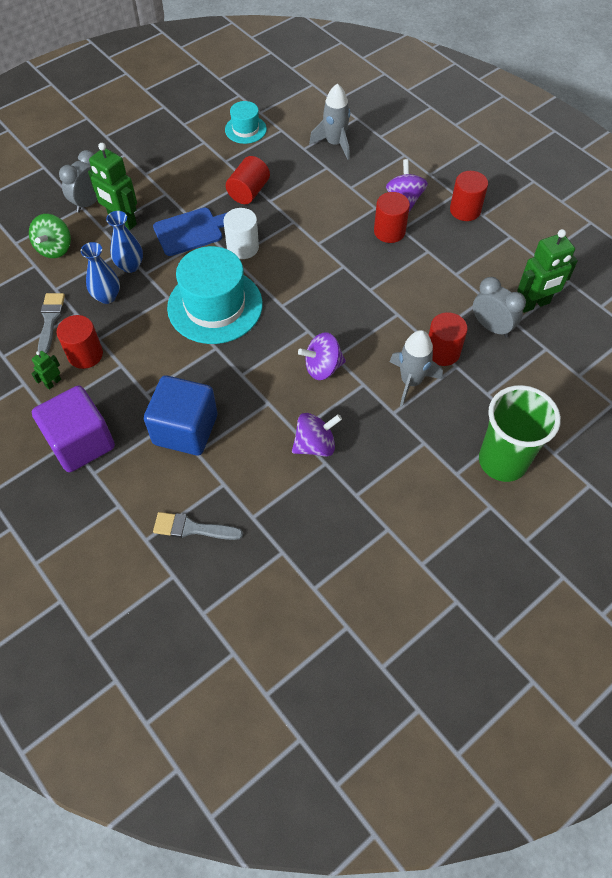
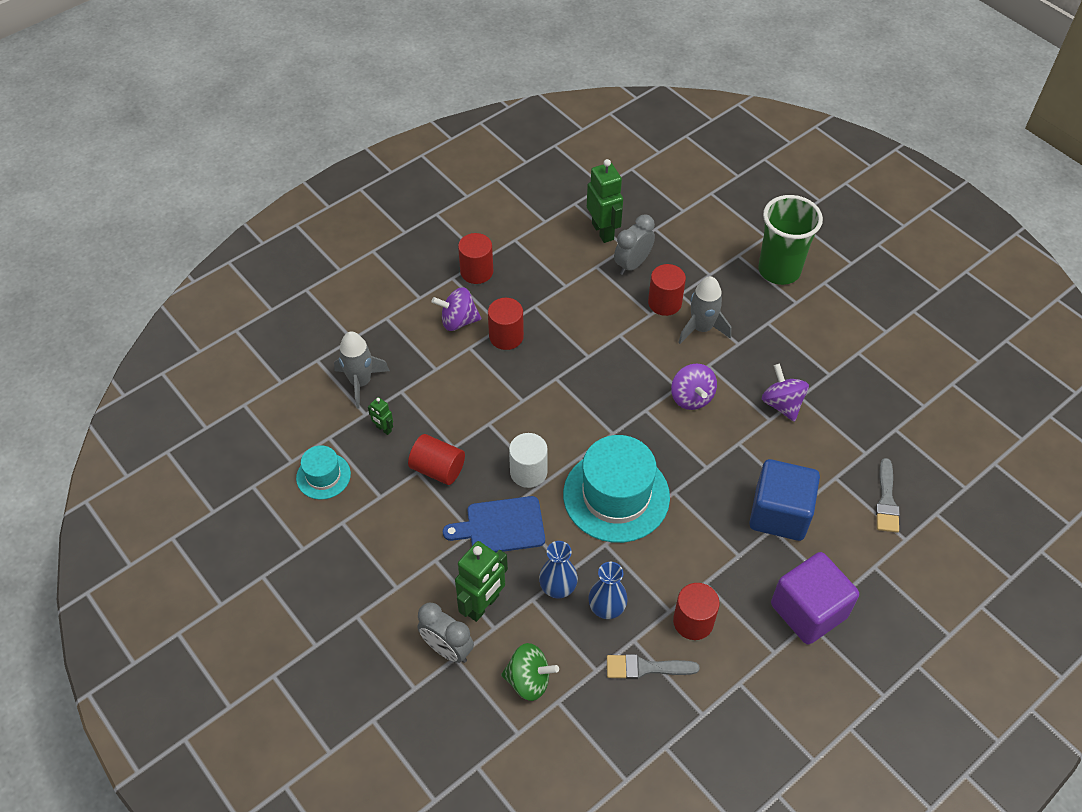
camera: 90 degrees left, 5 degrees down
(53, 382) = (735, 651): green robot -> green robot (383, 429)
(191, 231) = (501, 526): blue cutting board -> blue cutting board turned 75 degrees counterclockwise

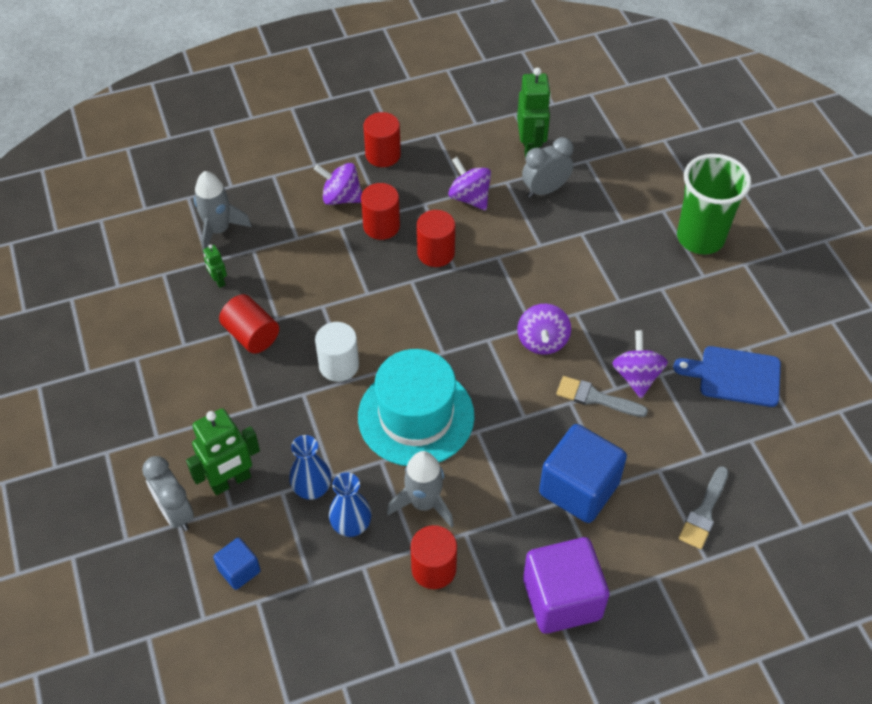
camera: 20 degrees right, 0 degrees up
(323, 476) = (140, 308): turquoise hat -> none
(501, 526) = (286, 410): blue cutting board -> blue cutting board (735, 376)
(529, 680) = (239, 570): green spinning top -> blue cube
(571, 289) = (469, 197): none -> purple spinning top
(645, 668) = (362, 598): grey brush -> grey brush (596, 398)
(664, 303) = (560, 237): red cylinder -> red cylinder (436, 253)
(701, 328) = (587, 274): grey rocket -> grey rocket (424, 503)

